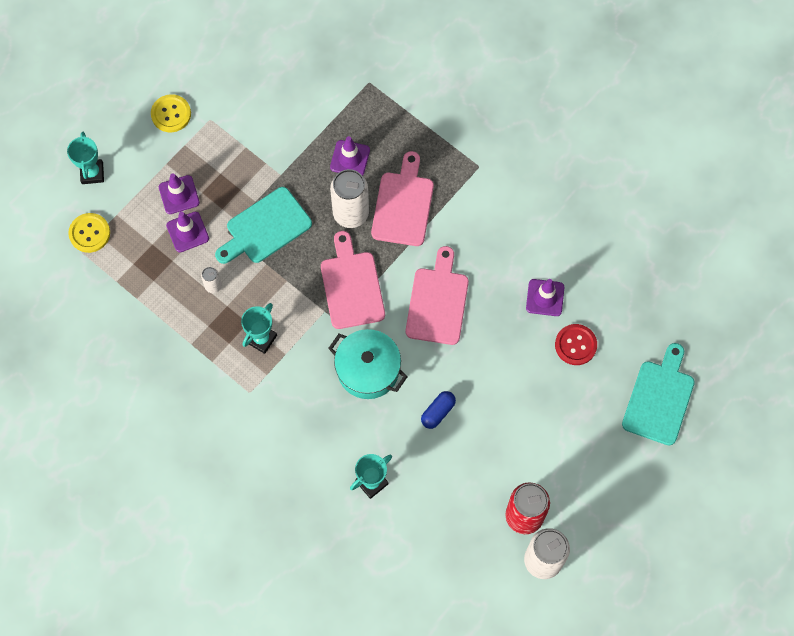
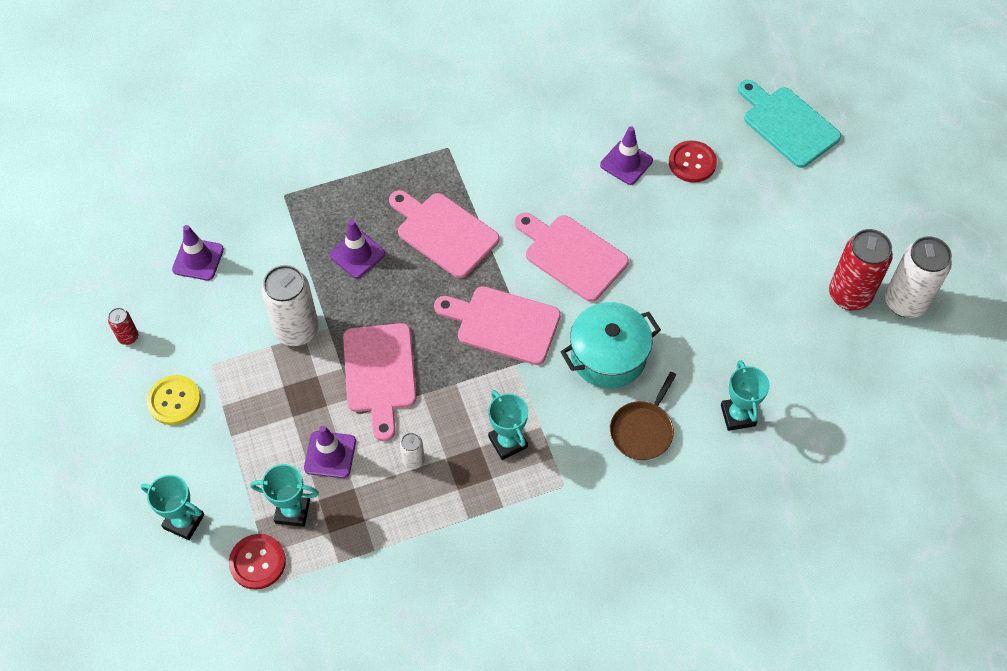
camera: 60 degrees left, 10 degrees down
(89, 233) = (257, 562): yellow button -> red button
(135, 233) = (292, 511): none -> turquoise trophy
(179, 195) = (278, 441): purple traffic cone -> purple traffic cone (198, 259)
(200, 57) = (128, 337): none -> red can
(265, 228) = (380, 373): turquoise cutting board -> pink cutting board
(322, 423) = (642, 430): none -> brown pan
(351, 213) = (420, 284): white can -> white can (297, 330)
(438, 412) = (693, 315): blue capsule -> none

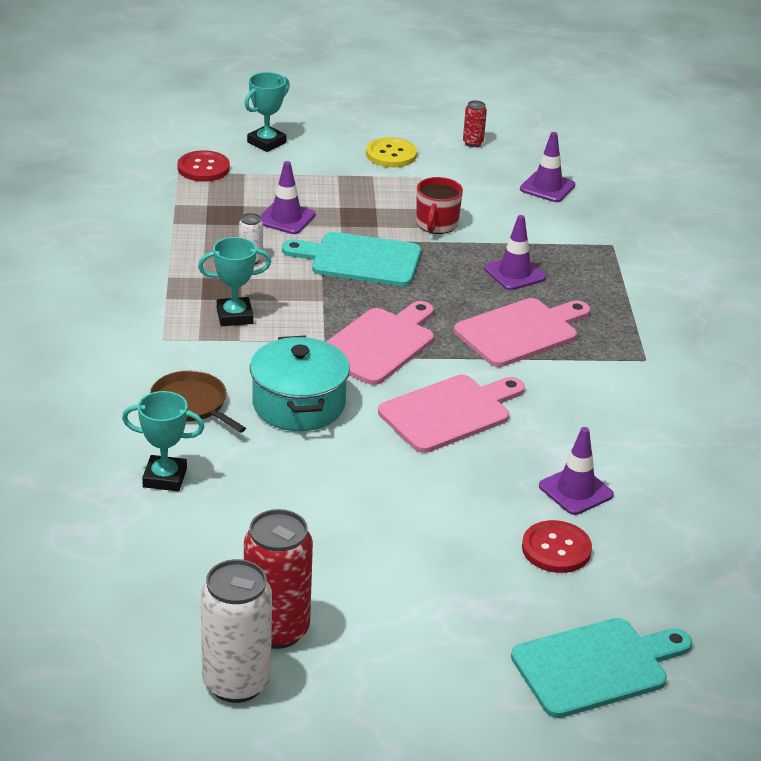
camera: 105 degrees right, 25 degrees down
(292, 511) = (241, 191): turquoise trophy -> none
(297, 330) = (436, 224): white can -> red mug
(380, 373) = (360, 260): pink cutting board -> turquoise cutting board

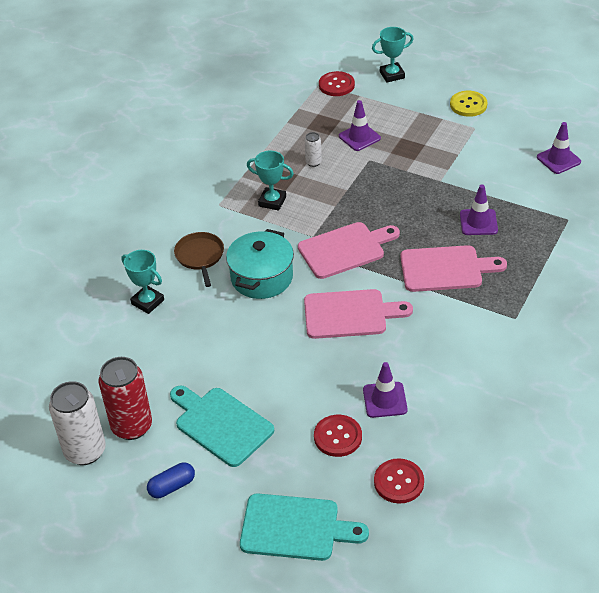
camera: 35 degrees right, 10 degrees up
(360, 260) = (382, 182): turquoise cutting board -> turquoise cutting board (221, 424)
(396, 680) = (172, 486): none -> blue capsule
(436, 224) = (455, 169): red mug -> none
(473, 143) = (533, 109): red can -> none
(671, 572) = (399, 482): none -> red button

